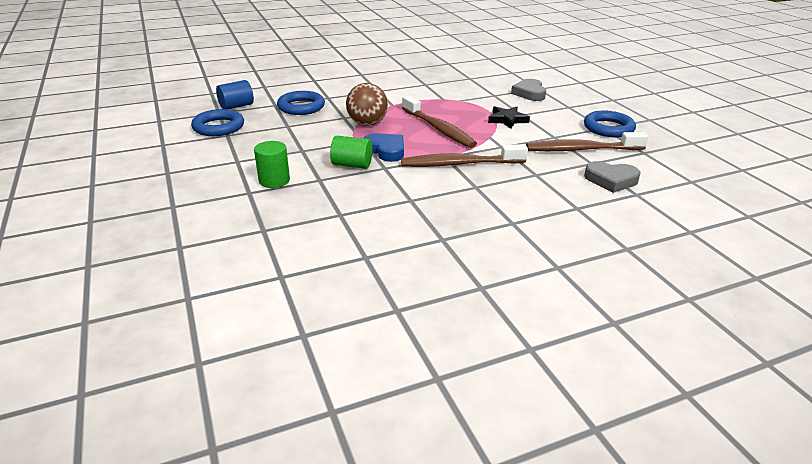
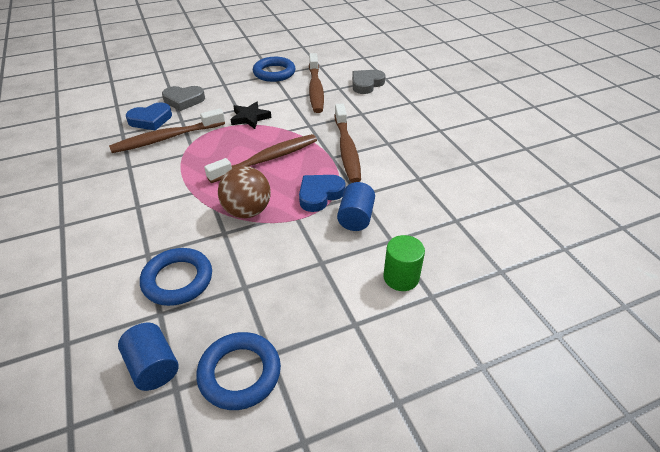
camera: 90 degrees left, 10 degrees up
(352, 165) = (355, 218): green cylinder -> blue cylinder
(465, 92) = (166, 138): none -> brown toothbrush
(492, 85) = (150, 120): none -> blue heart
(611, 180) = (366, 84): grey heart -> grey heart turned 150 degrees counterclockwise

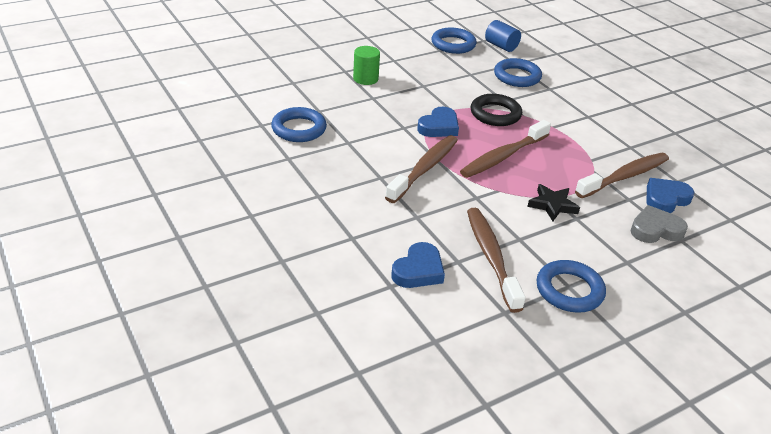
camera: 170 degrees right, 5 degrees down
(247, 211) = (495, 114): brown ball -> black ring
(347, 149) = (424, 169): brown toothbrush -> brown toothbrush turned 45 degrees clockwise
(355, 218) = (403, 111): blue cylinder -> none
(366, 84) = (418, 270): grey heart -> blue heart
(473, 195) = (299, 129): none -> blue ring

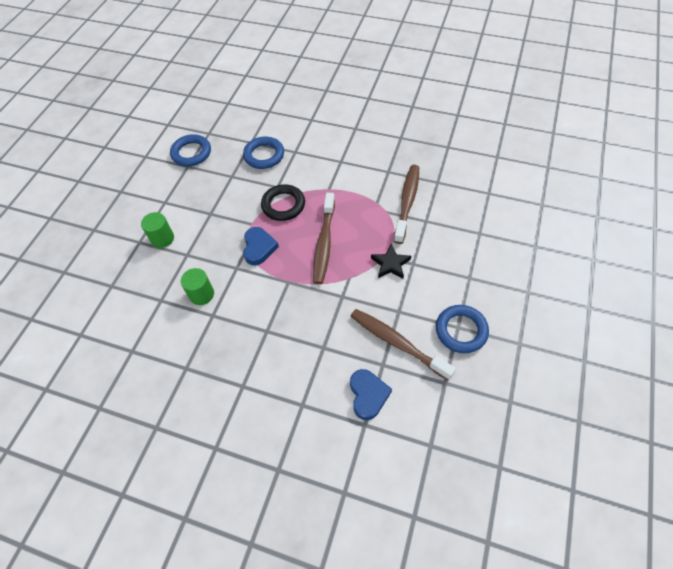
camera: 35 degrees left, 20 degrees up
(299, 129) = (164, 332): blue ring -> none
(355, 126) = (202, 294): none -> green cylinder
(424, 169) = (287, 297): brown toothbrush -> none
(501, 46) = (226, 131): blue cylinder -> none
(655, 229) = (460, 236): grey heart -> none
(665, 199) = (444, 204): blue heart -> none

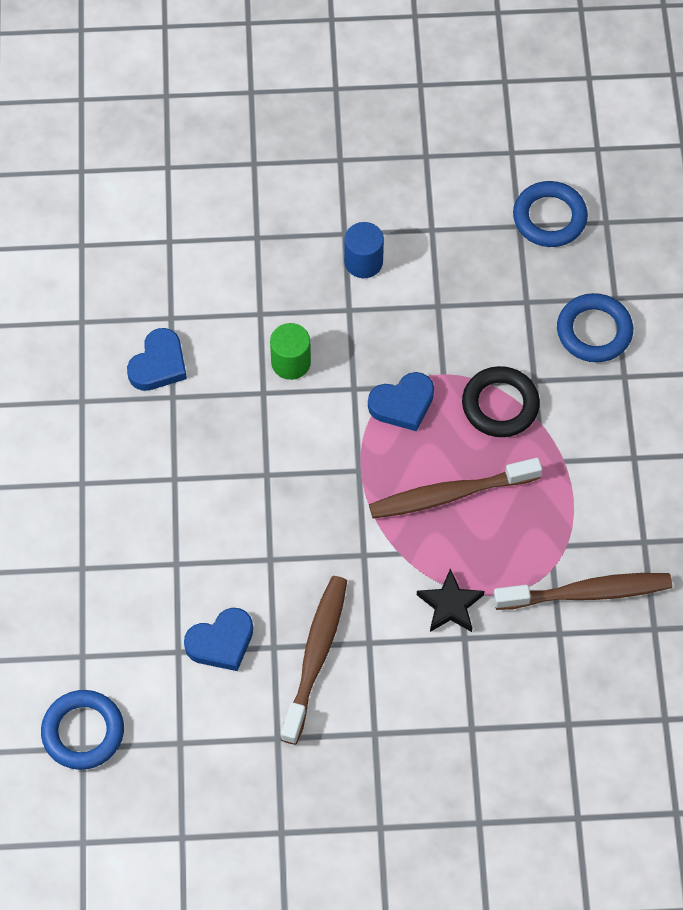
camera: 65 degrees right, 5 degrees up
(159, 369) = (158, 364): none -> blue heart
(162, 238) = (363, 262): green cylinder -> blue cylinder
(461, 330) = (370, 739): blue ring -> blue ring (83, 732)

